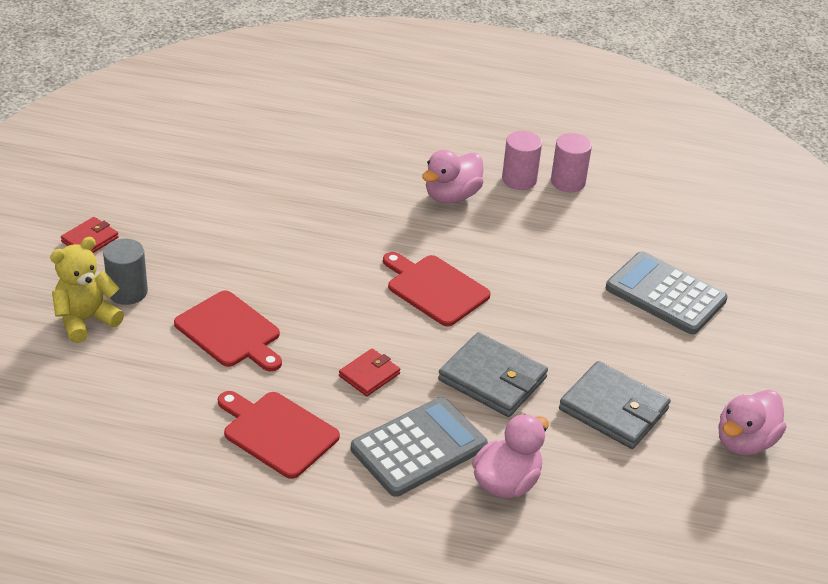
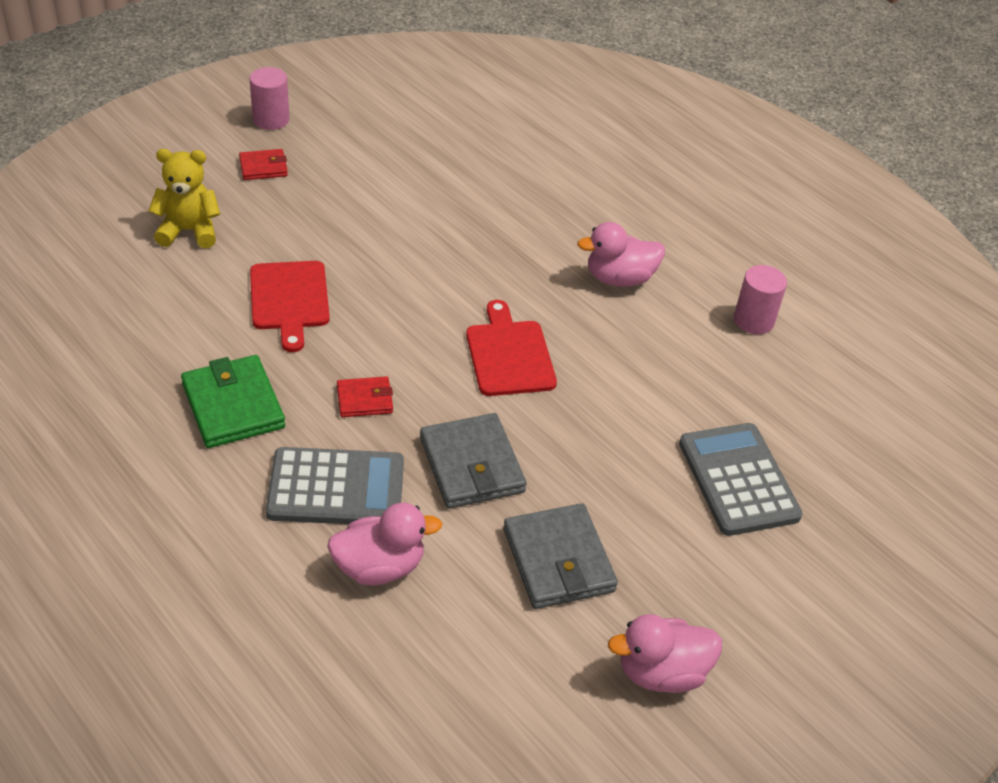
camera: 35 degrees right, 5 degrees up
(128, 292) = (245, 224): grey cylinder -> none
(277, 432) = (233, 405): red cutting board -> green wallet
(519, 180) = (704, 295): pink cylinder -> pink cylinder (271, 119)

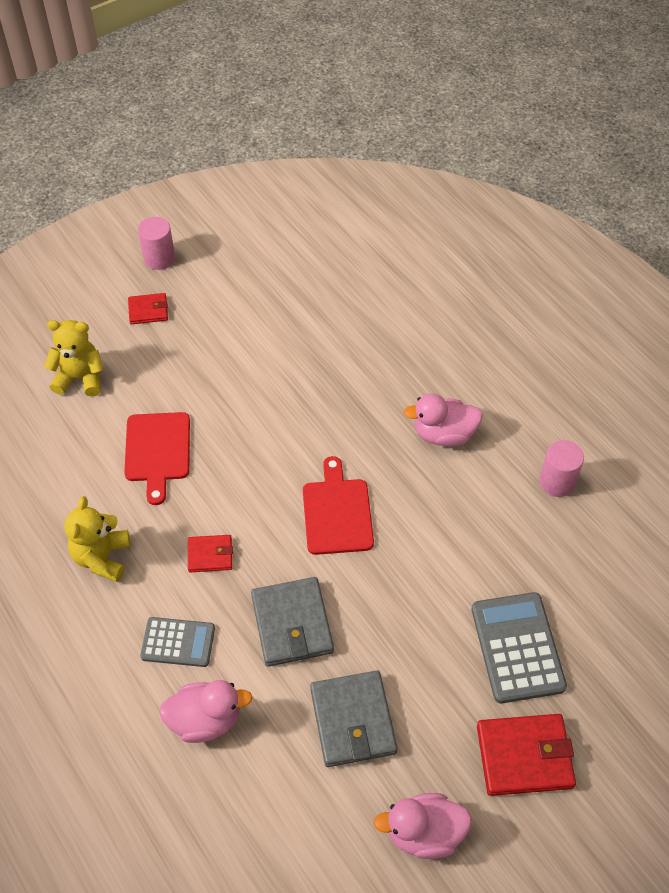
camera: 10 degrees right, 10 degrees up
(233, 405) = (102, 557): green wallet -> yellow teddy bear
(336, 488) = (178, 642): grey calculator -> grey calculator, size x0.64
(766, 588) = (524, 756): none -> red wallet

